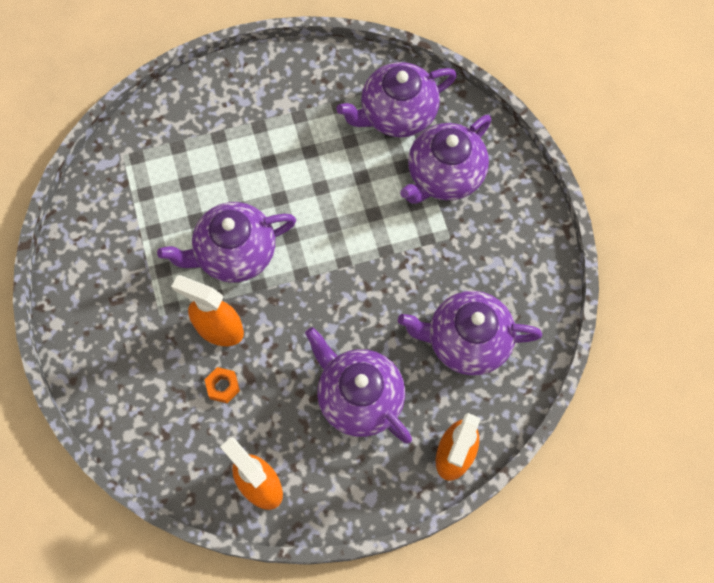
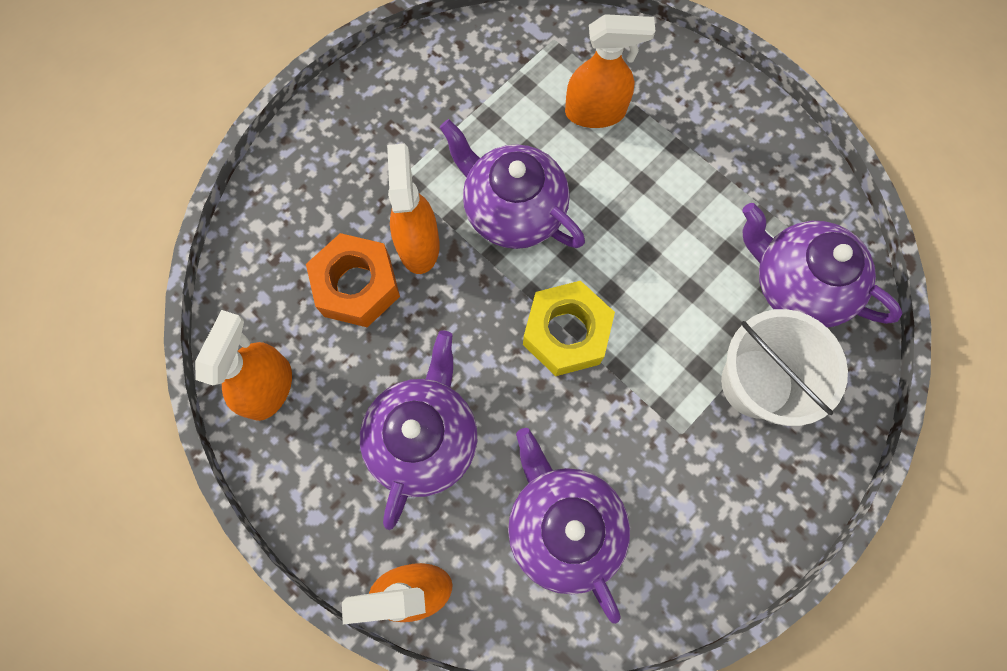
camera: 60 degrees right, 5 degrees up
(198, 160) = (595, 112): none -> orange spray bottle
(223, 386) = (357, 286): orange nut -> orange nut, size x2.07
(343, 268) = (566, 333): none -> yellow nut
(444, 176) = (756, 383): purple teapot -> white bucket

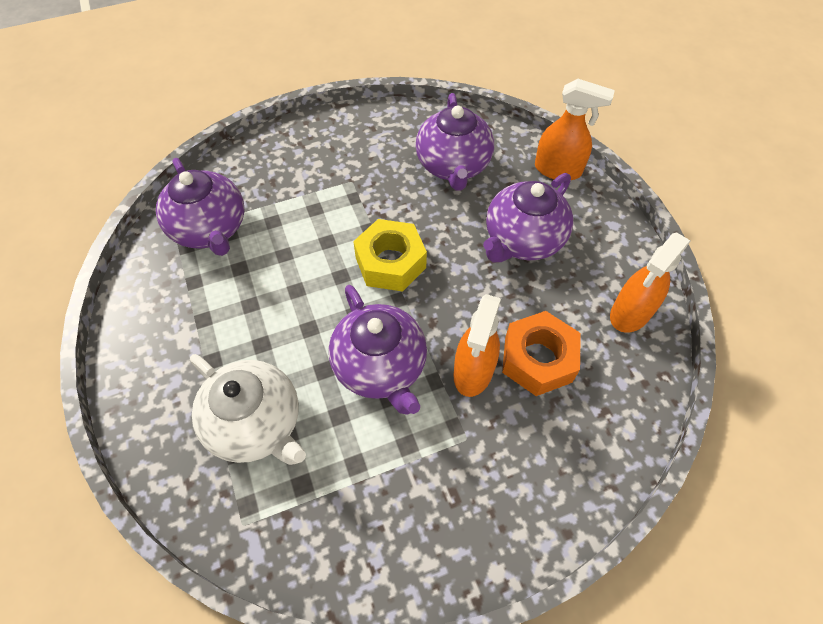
camera: 155 degrees left, 15 degrees down
(595, 112) = (256, 423): orange spray bottle -> white teapot
(756, 383) = (284, 188): white bucket -> none

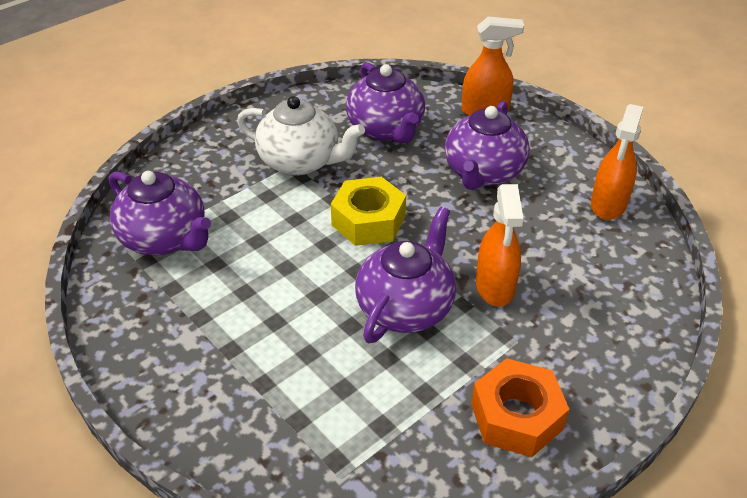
camera: 20 degrees left, 15 degrees down
(256, 423) = (307, 389): white teapot -> white teapot (300, 161)
(380, 367) = (406, 307): purple teapot -> purple teapot turned 105 degrees counterclockwise
(537, 359) = (547, 261): orange nut -> orange nut (516, 416)

